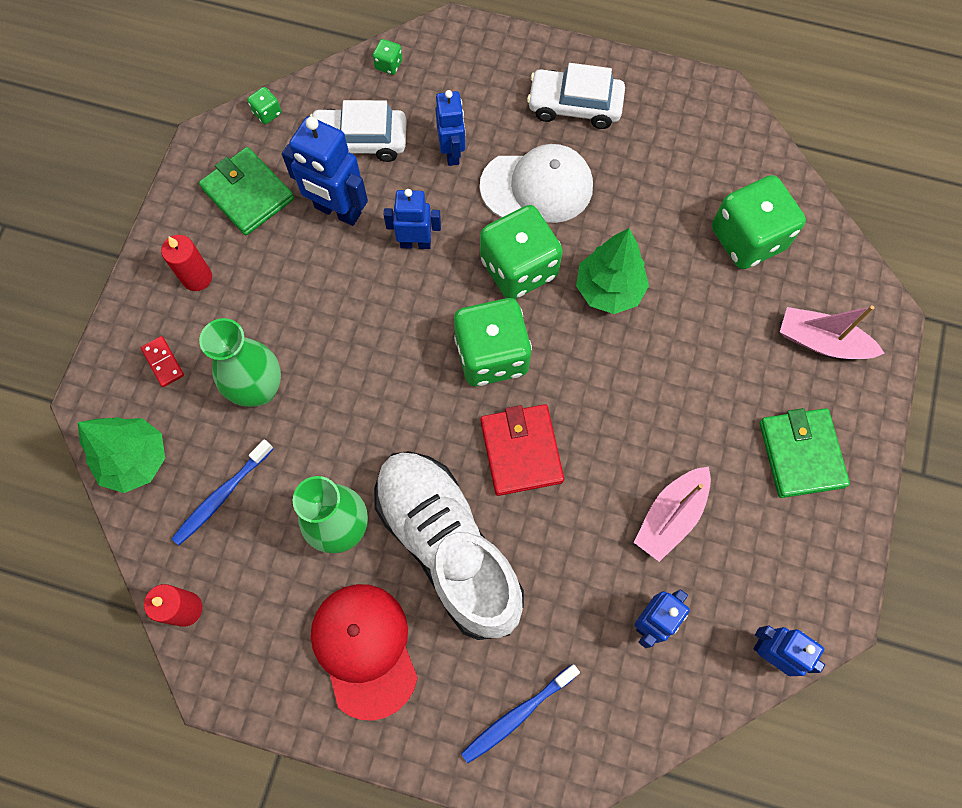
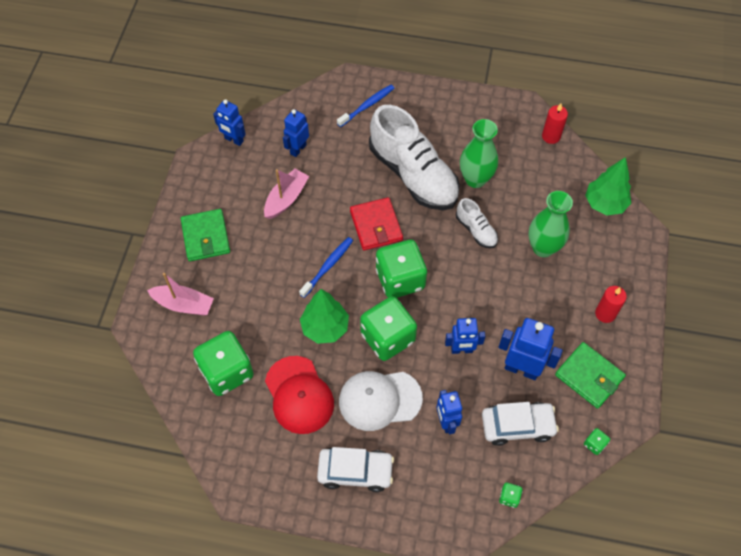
camera: 175 degrees right, 10 degrees down
(163, 362) = (608, 259): red domino -> none
(221, 496) = (548, 189): blue toothbrush -> blue toothbrush (328, 266)
(359, 429) = (476, 230): none -> white shoe
(365, 649) = (450, 126): red cap -> red cap (299, 395)

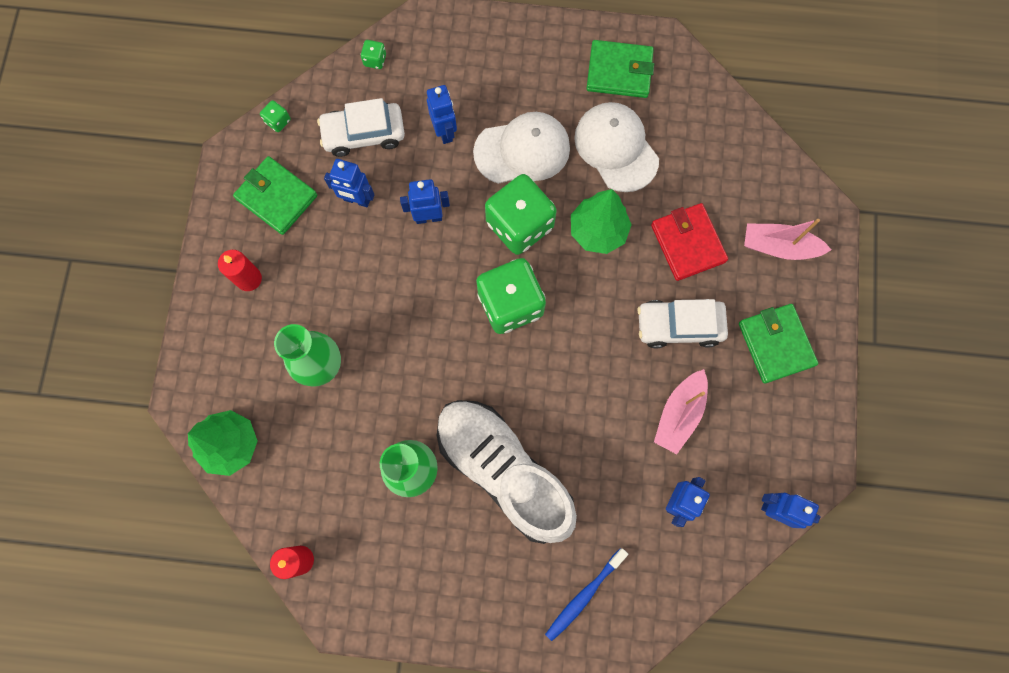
camera: 175 degrees right, 15 degrees up
(227, 372) = (705, 167): green dice -> none
(284, 466) = (619, 71): none -> green wallet
(299, 395) = (616, 148): red cap -> white cap
(328, 266) = (606, 314): blue toothbrush -> none
(355, 471) = (541, 72): white car -> white car (679, 325)
(376, 226) = (549, 381): red wallet -> red wallet (687, 243)
(476, 230) = (412, 386): white shoe -> none
(521, 369) = (357, 200): blue robot -> blue robot, size x0.66

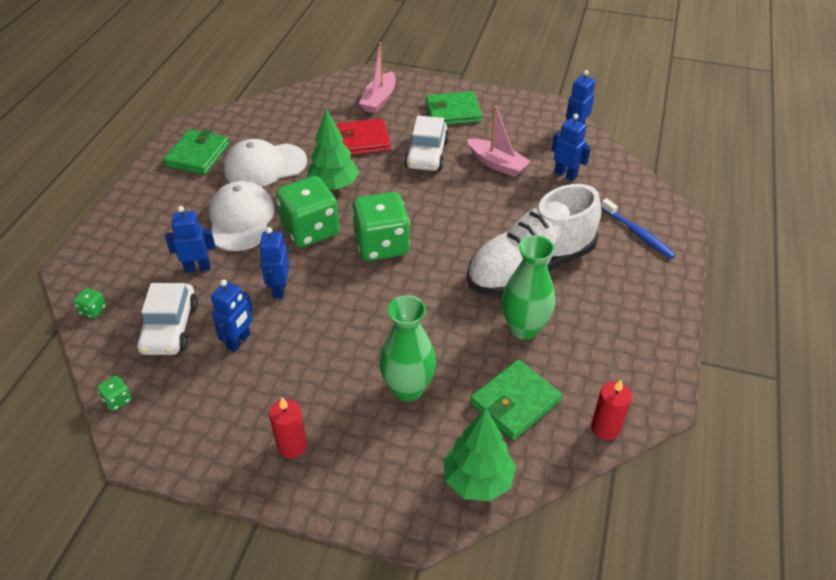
camera: 80 degrees left, 30 degrees down
(276, 197) = (207, 410): green wallet -> green wallet (515, 402)

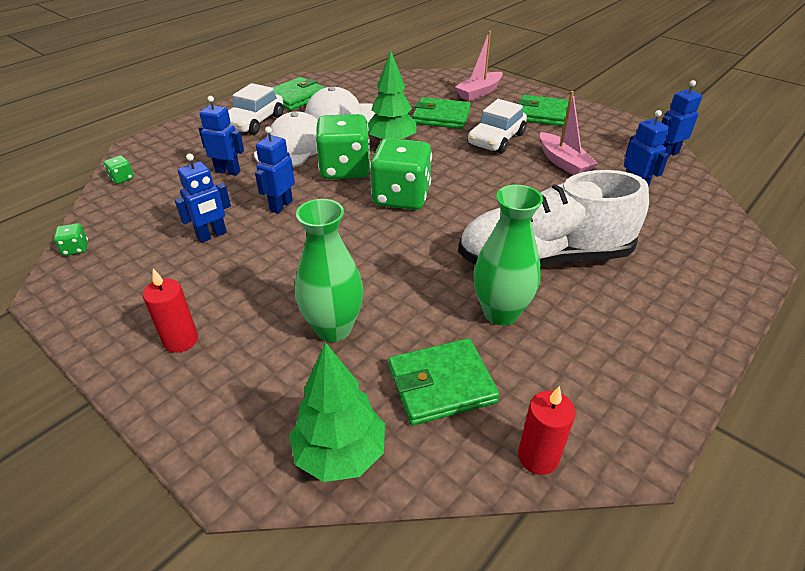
camera: 25 degrees right, 5 degrees down
(170, 328) = (166, 208): white car -> white car (254, 122)
(361, 141) = (441, 117): red wallet -> green wallet
(638, 233) = (695, 261): blue toothbrush -> none

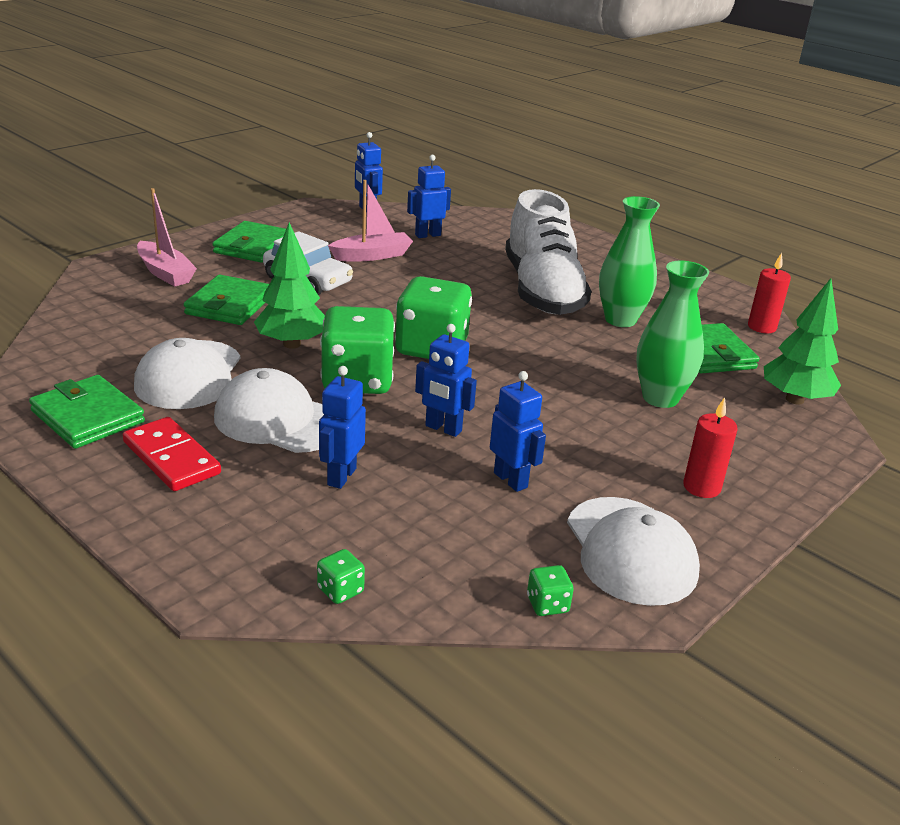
camera: 90 degrees left, 10 degrees down
(113, 289) = (630, 551): none -> white cap
(254, 122) = (171, 458): white car -> red domino

